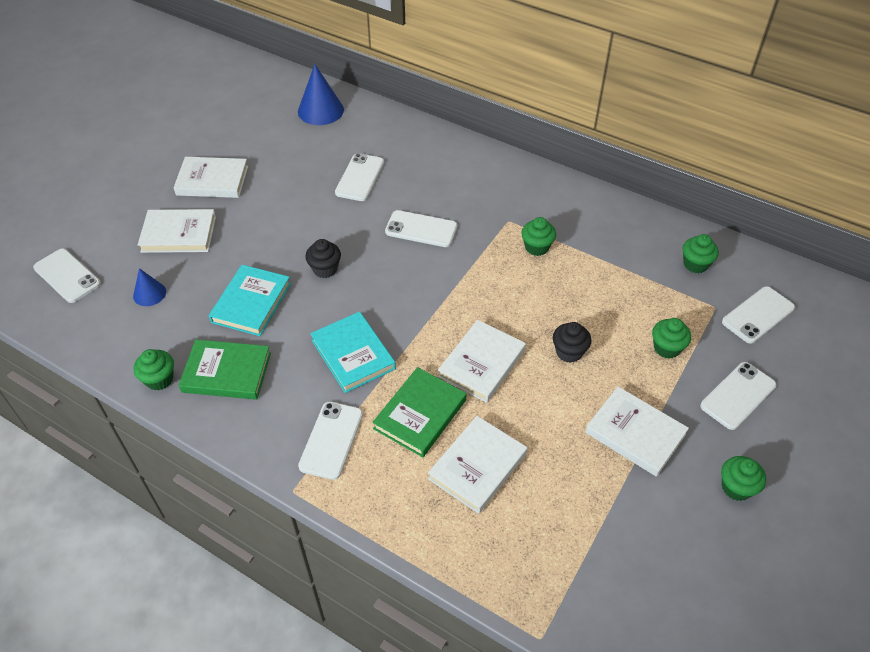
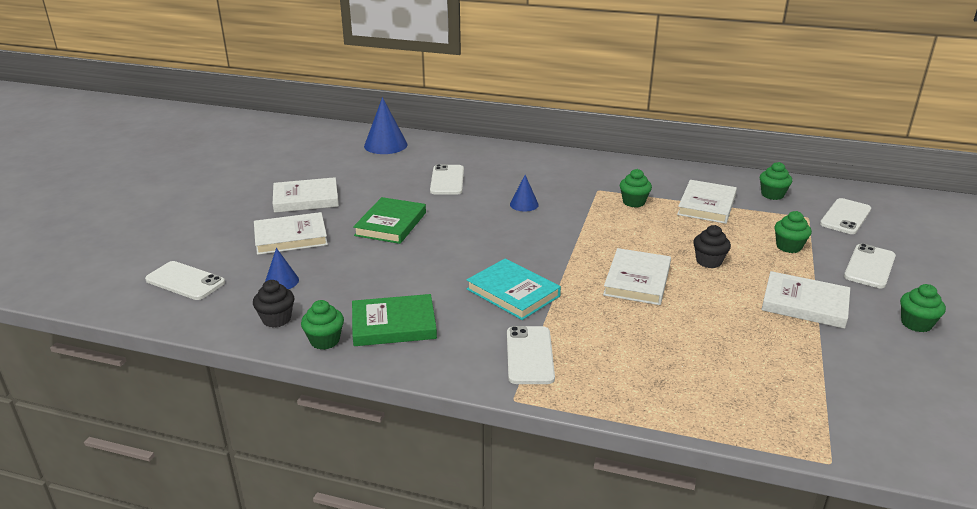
camera: 15 degrees left, 20 degrees down
(251, 303) = (391, 273): turquoise book -> none
(325, 269) = (450, 241): black cupcake -> black cupcake (276, 319)
(420, 414) = (603, 323): green book -> green book (390, 224)
(421, 229) = (524, 204): white phone -> blue cone
(477, 466) = (682, 349): white book -> white book (706, 205)

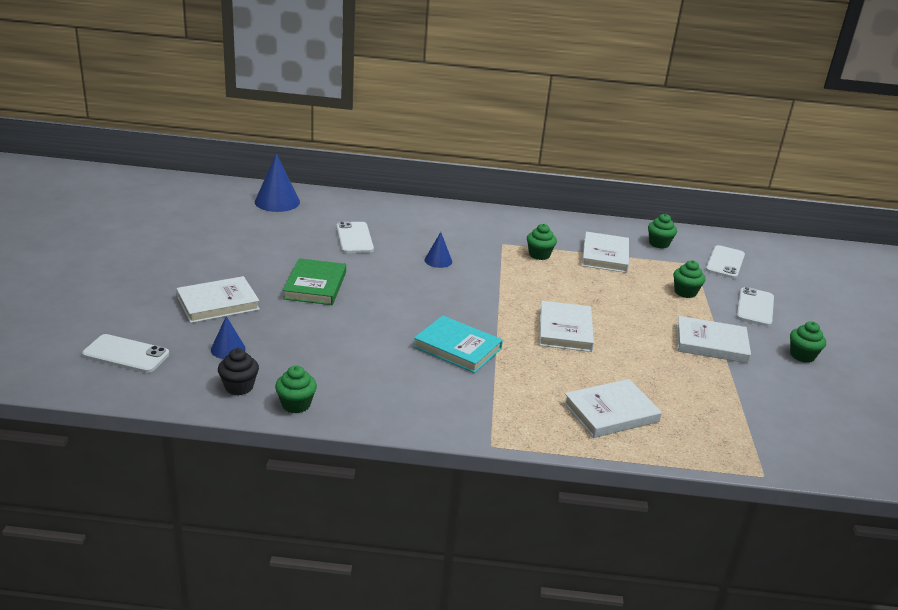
camera: 15 degrees left, 0 degrees up
(306, 199) = (217, 262): white book -> white book (610, 412)
(394, 324) = (356, 385): green book -> none
(529, 355) = (492, 405): white phone -> none
(709, 261) = (621, 309): black cupcake -> none

